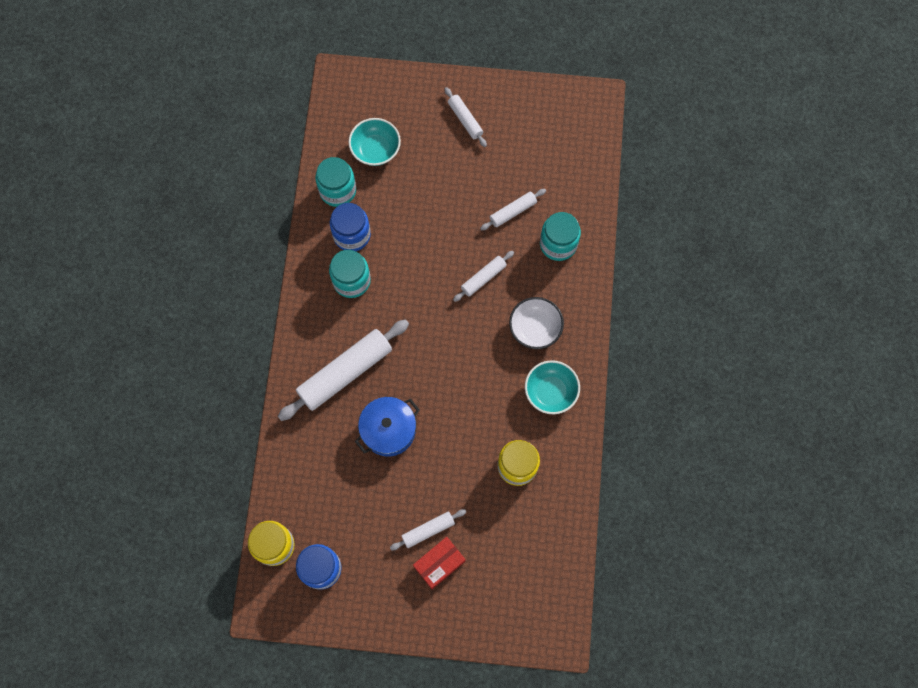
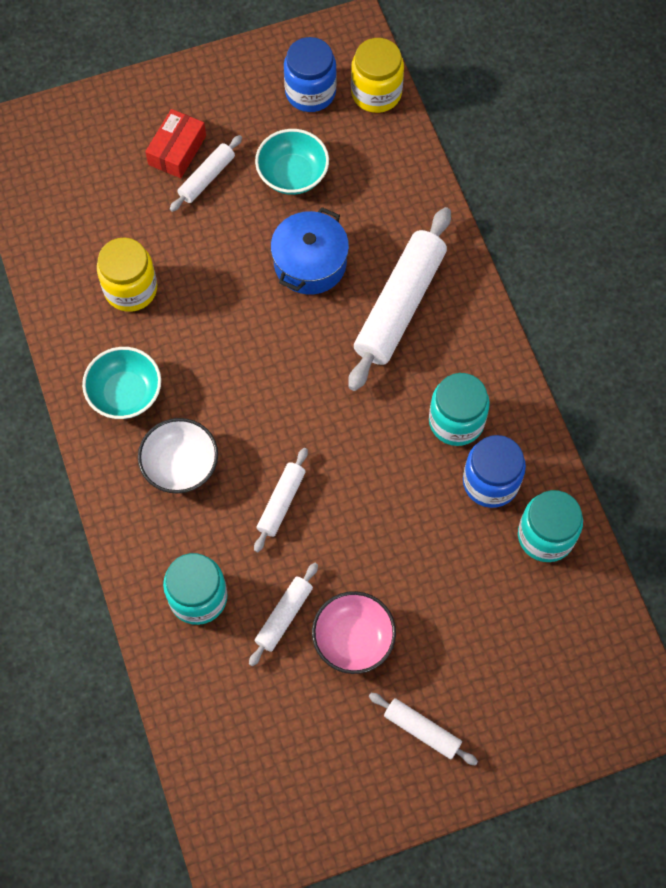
camera: 155 degrees right, 5 degrees down
(375, 150) = (527, 621): turquoise bowl -> turquoise bowl (292, 175)
(479, 182) = (353, 639): none -> pink bowl

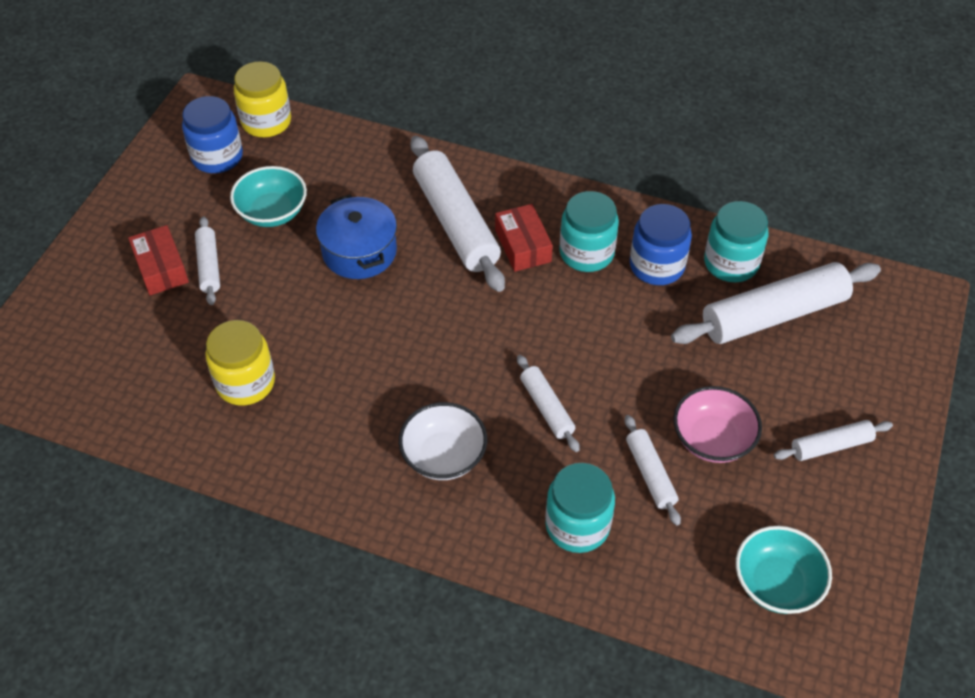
camera: 50 degrees left, 15 degrees down
(125, 393) = (336, 451): turquoise bowl -> turquoise bowl (776, 583)
(420, 370) = (523, 246): none -> red box
(519, 604) = (773, 314): none -> white rolling pin

